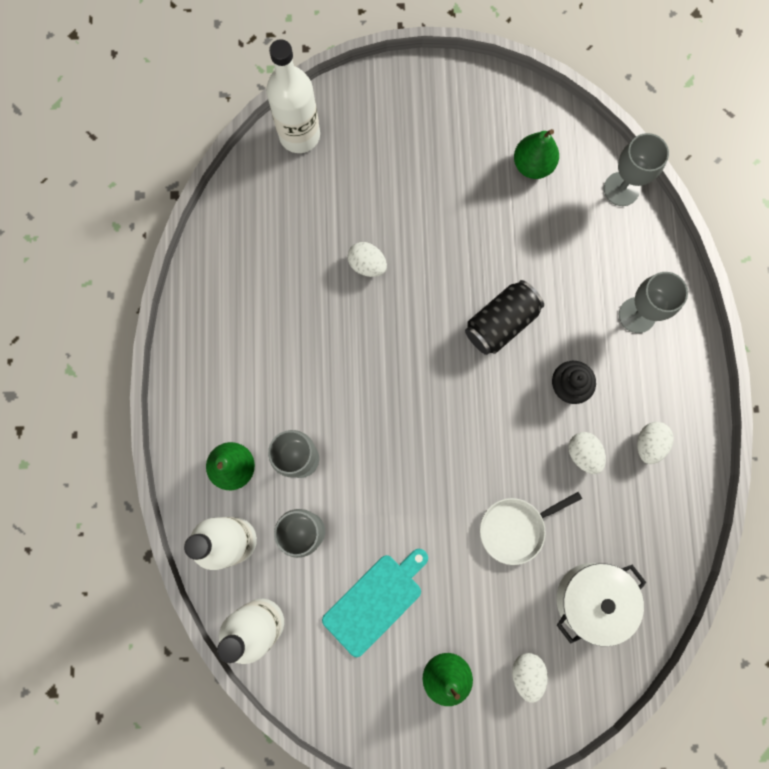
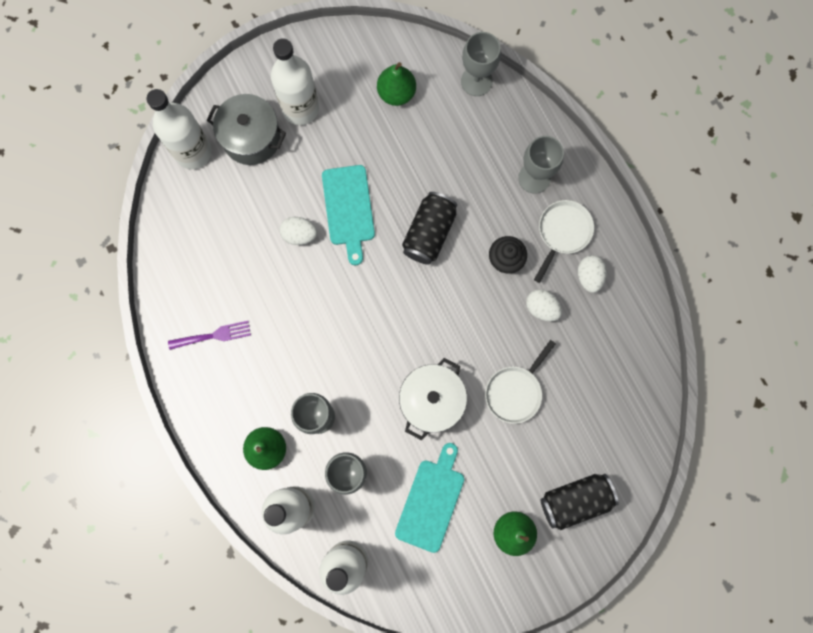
camera: 25 degrees left, 0 degrees up
(234, 328) = (214, 335): none -> purple fork
(364, 146) = (251, 138): none -> grey pot
(427, 138) = (300, 108): none -> white bottle
(429, 261) = (349, 209): none -> turquoise cutting board
(526, 673) = (575, 500): white egg -> black can
(591, 599) = (599, 419): white pot -> white pot (431, 400)
(641, 385) = (562, 233): none -> white pan

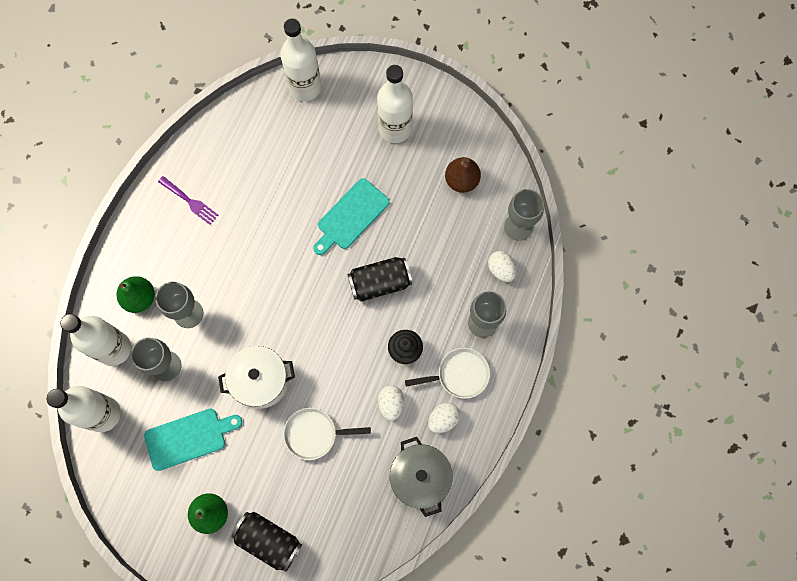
camera: 50 degrees right, 5 degrees down
(251, 138) = (347, 115): grey pot -> grey pot (420, 477)
(299, 234) = (305, 199): white egg -> white egg (500, 270)
(396, 93) = (461, 181): green pear -> brown pear

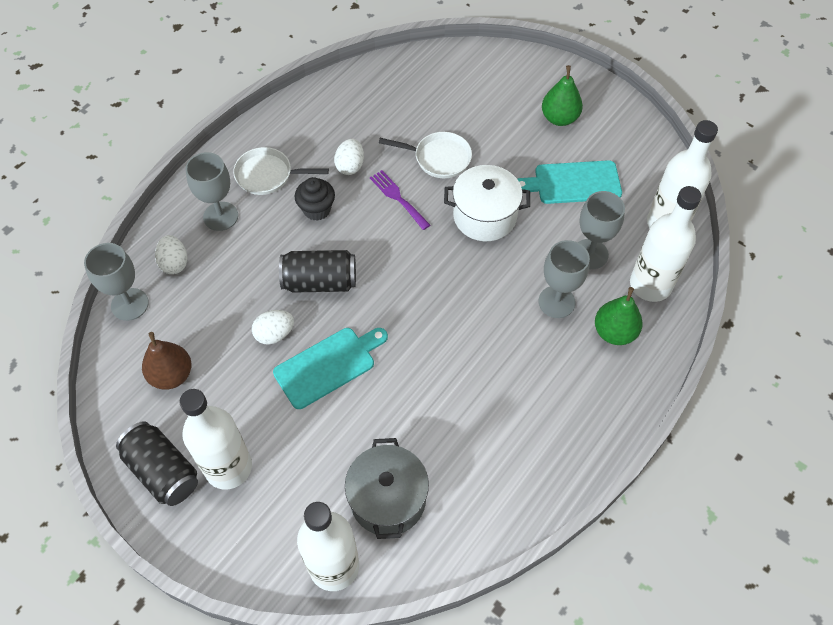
camera: 165 degrees left, 15 degrees down
(190, 201) = (534, 436): purple fork -> purple fork (398, 198)
(269, 540) = (506, 87): black can -> black can (163, 471)
(420, 477) = (344, 102): grey pot -> grey pot (388, 499)
(443, 419) = (301, 142): white egg -> white egg (275, 334)

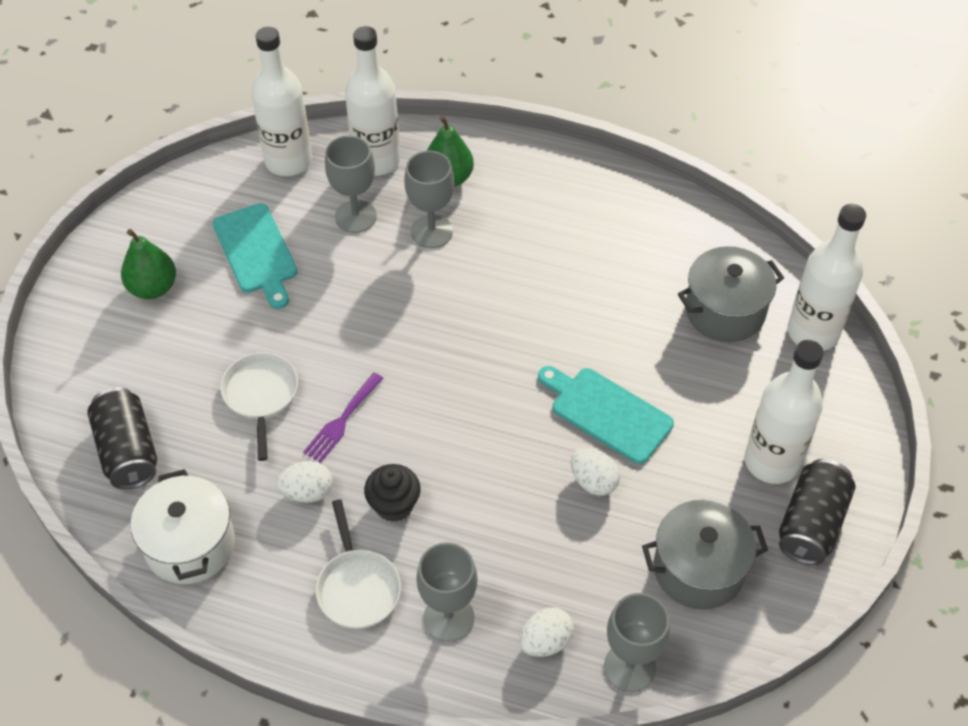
camera: 110 degrees left, 5 degrees down
(171, 375) = (698, 569): brown pear -> grey pot
(320, 282) = (501, 461): black can -> black can (128, 451)
(484, 216) = (338, 324): white pot -> white pot (190, 545)

